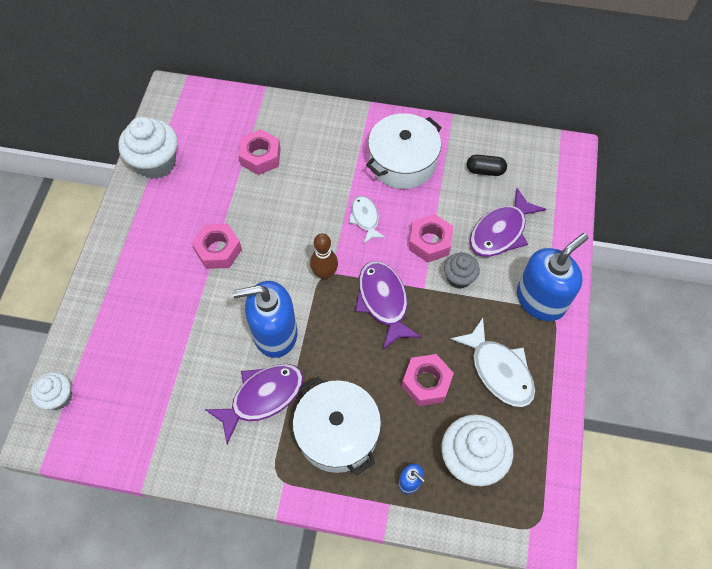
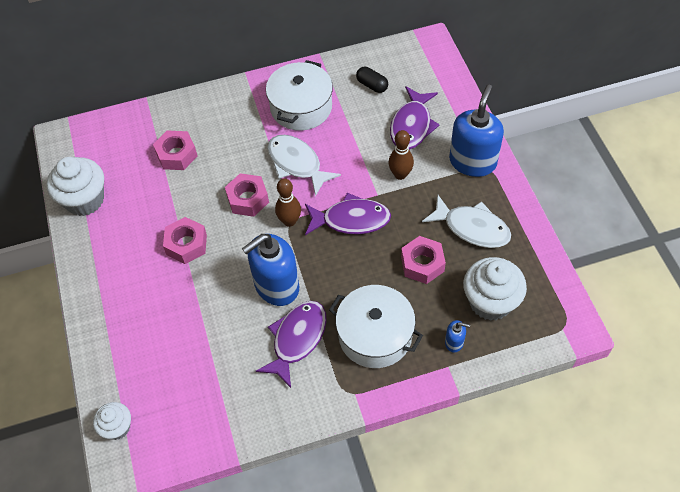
camera: 25 degrees left, 5 degrees down
(365, 218) = (297, 164): white fish -> white fish, size x1.65
(383, 301) = (351, 220): purple fish -> purple fish turned 135 degrees clockwise
(430, 242) = (361, 158): pink nut -> pink nut (248, 199)
(459, 278) = (400, 174): grey cupcake -> brown bowling pin
(485, 170) = (372, 85): black capsule -> black capsule turned 60 degrees clockwise

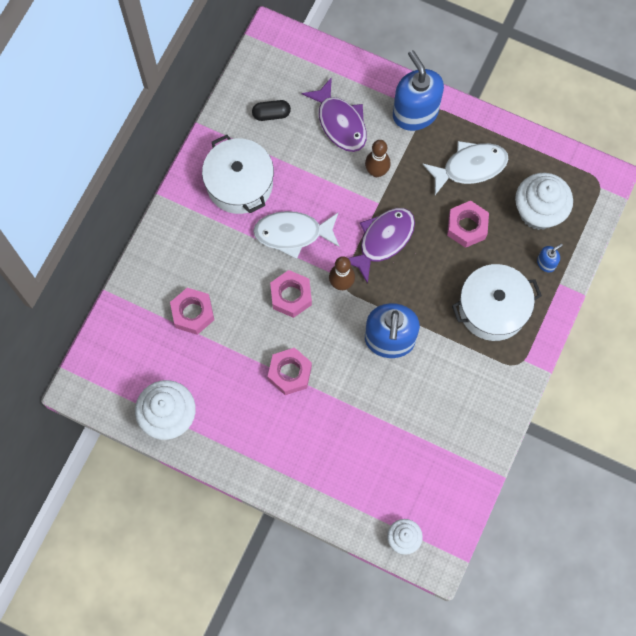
camera: 50 degrees left, 15 degrees up
(297, 339) = (447, 362): purple fish -> none

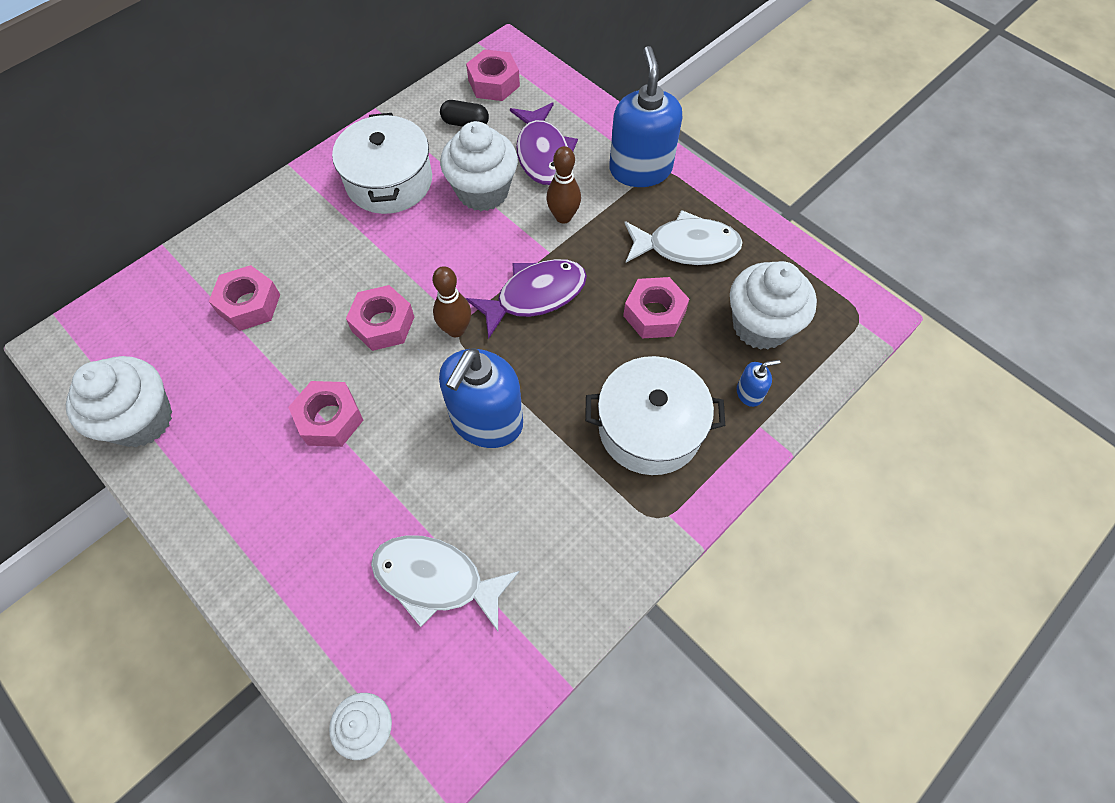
camera: 20 degrees right, 10 degrees down
(276, 70) = (494, 83): none -> pink nut
(293, 233) = (424, 253): white fish -> white fish (436, 579)
(311, 169) = (483, 191): none -> white cupcake

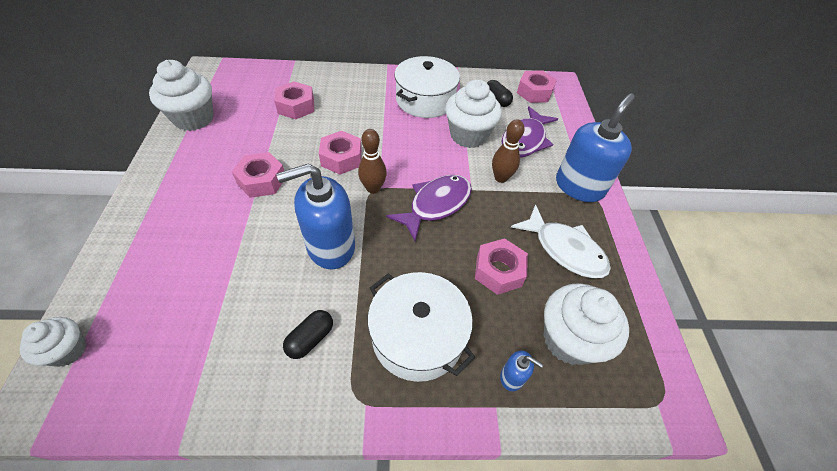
camera: 40 degrees right, 10 degrees down
(436, 579) = (200, 305): white fish -> none
(535, 296) = (436, 205): purple fish -> purple fish turned 60 degrees counterclockwise
(568, 511) = (310, 339): none -> black capsule

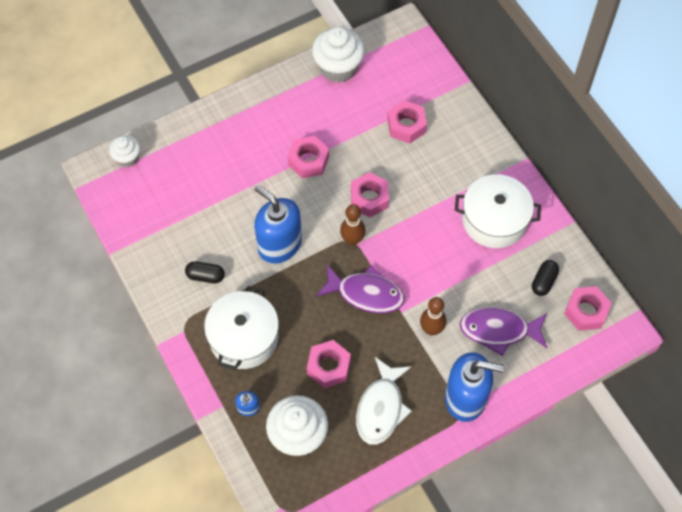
camera: 65 degrees right, 10 degrees up
(468, 135) = (469, 280): white cupcake -> none

